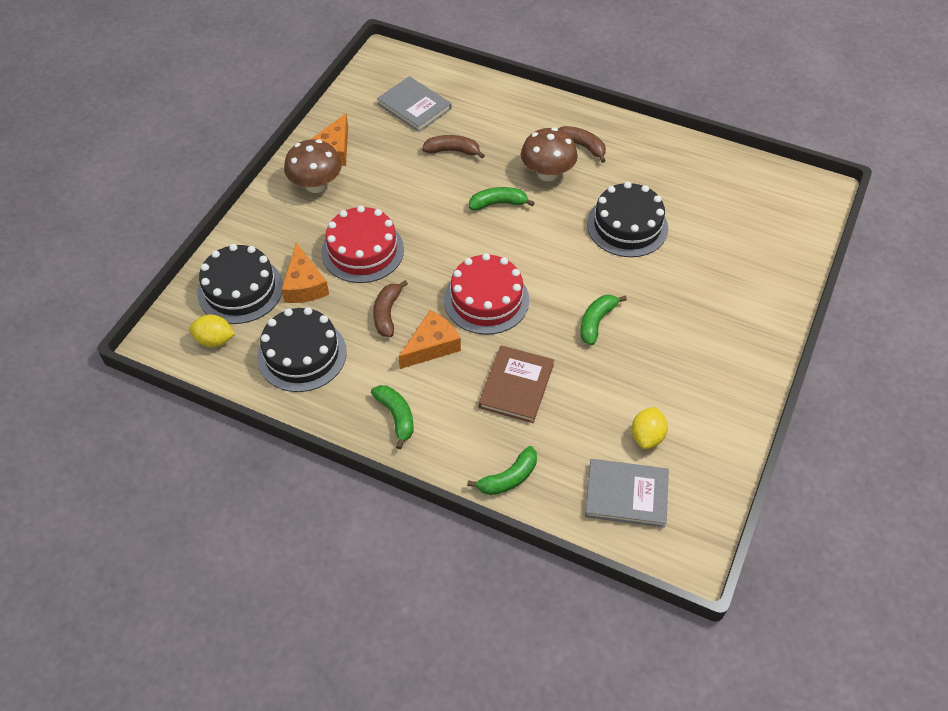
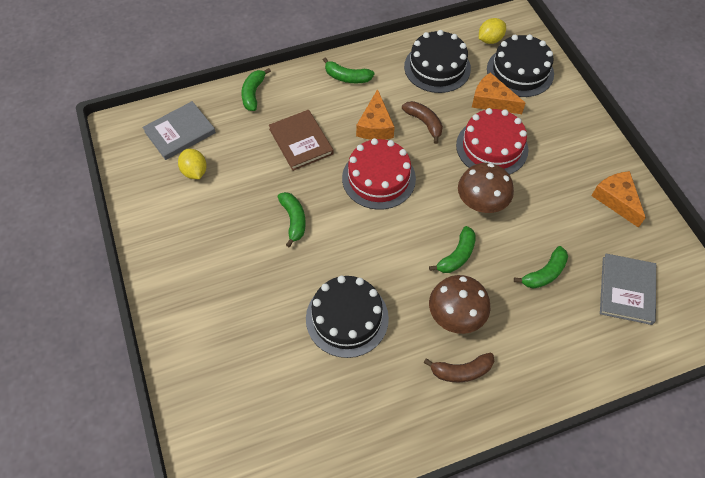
camera: 135 degrees right, 5 degrees up
(316, 185) = (585, 165): brown mushroom -> brown mushroom (481, 203)
(414, 106) = (626, 290): grey book -> grey book turned 75 degrees counterclockwise
(452, 151) = (544, 273): brown banana -> green banana

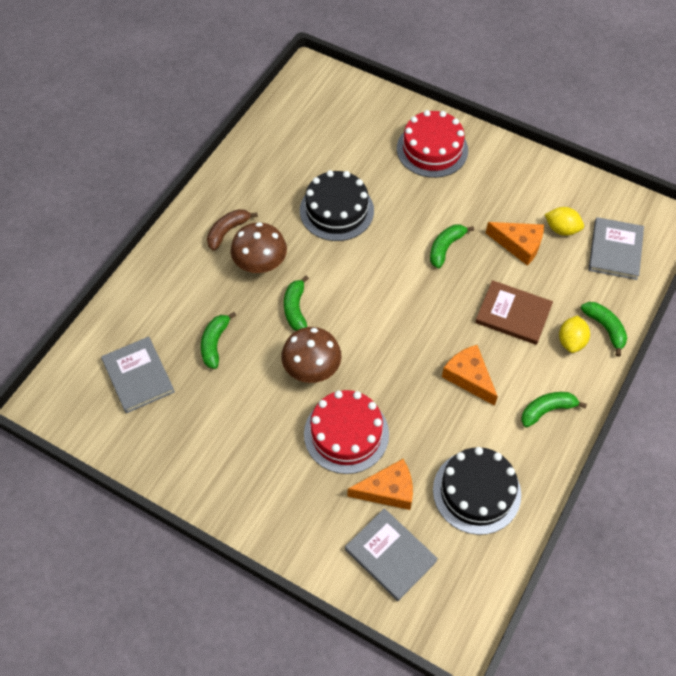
camera: 140 degrees right, 0 degrees up
(293, 220) = (445, 248): green banana -> green banana turned 90 degrees clockwise
(378, 178) = (416, 329): red cake -> red cake (432, 149)
(424, 123) = (429, 413): brown banana -> none
(490, 40) = (457, 578): yellow lemon -> yellow lemon (571, 341)
(520, 71) = (390, 555): black cake -> grey book
(616, 200) = (193, 460): orange cheese -> orange cheese (519, 245)

